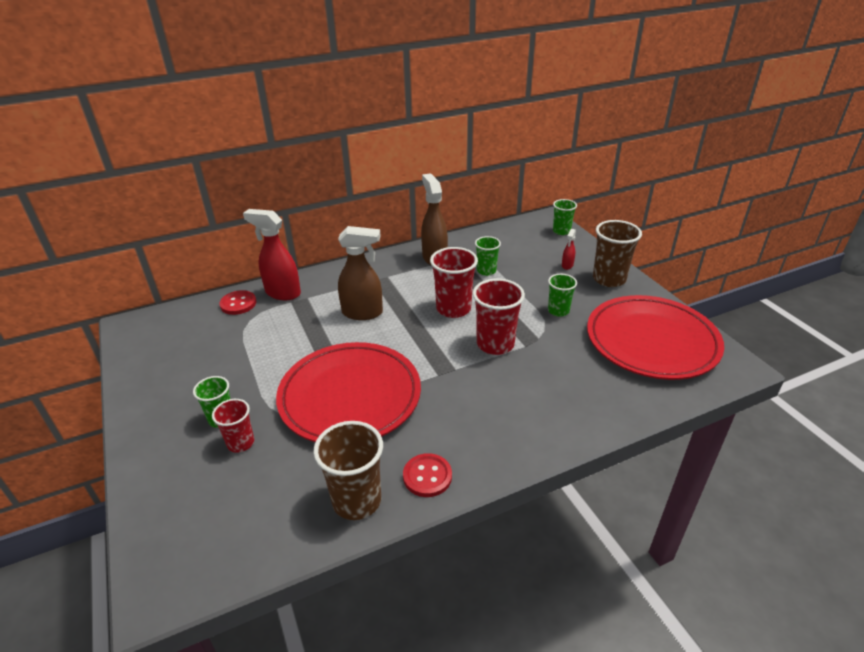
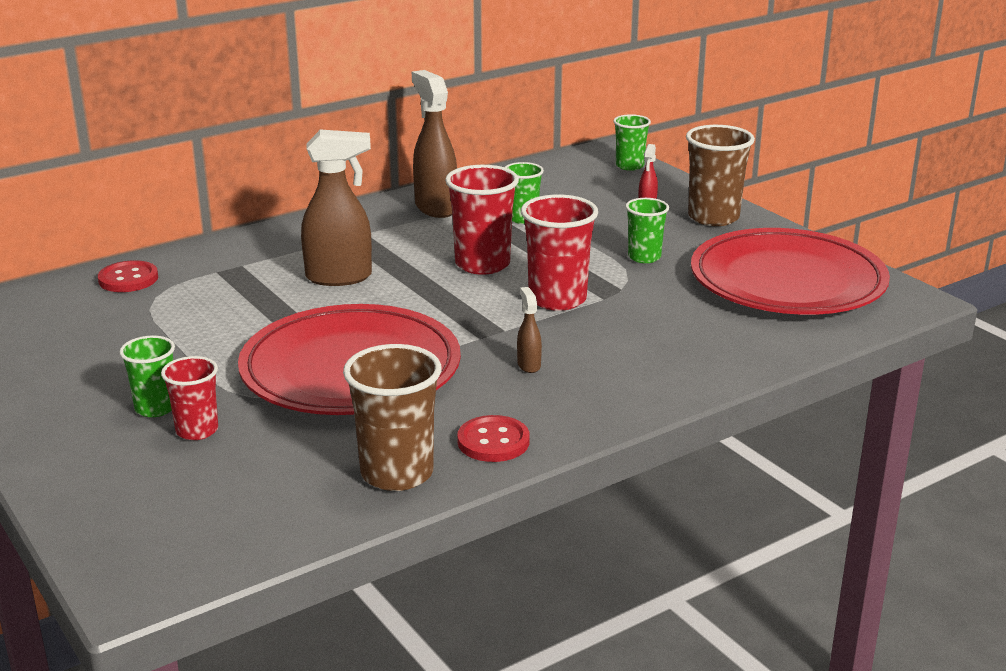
camera: 10 degrees left, 10 degrees down
(282, 293) = (198, 262): red spray bottle -> none
(465, 404) = (528, 365): none -> brown spray bottle

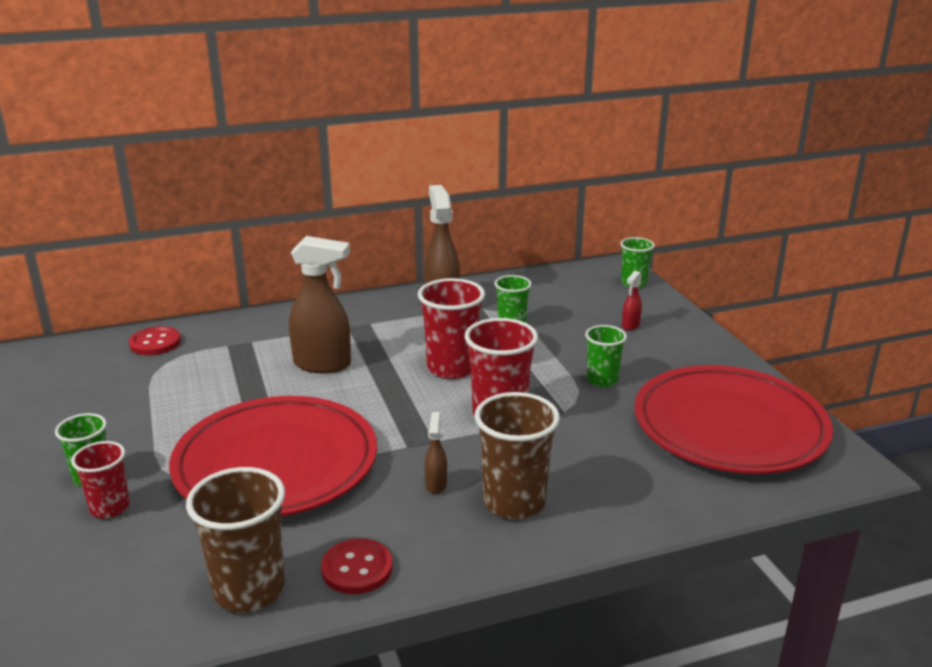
camera: 15 degrees right, 0 degrees up
(713, 217) = (687, 346): brown cup -> brown cup (514, 502)

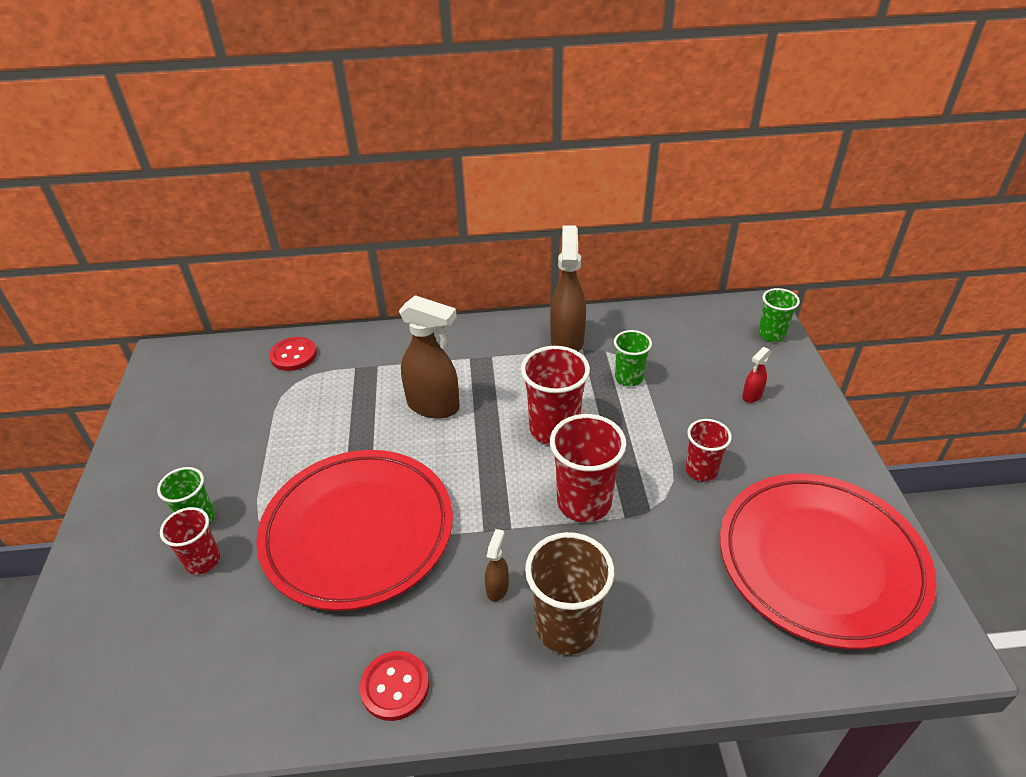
camera: 15 degrees right, 15 degrees up
(249, 590) = (293, 692): brown cup -> none
(602, 380) = (701, 470): green cup -> red cup

